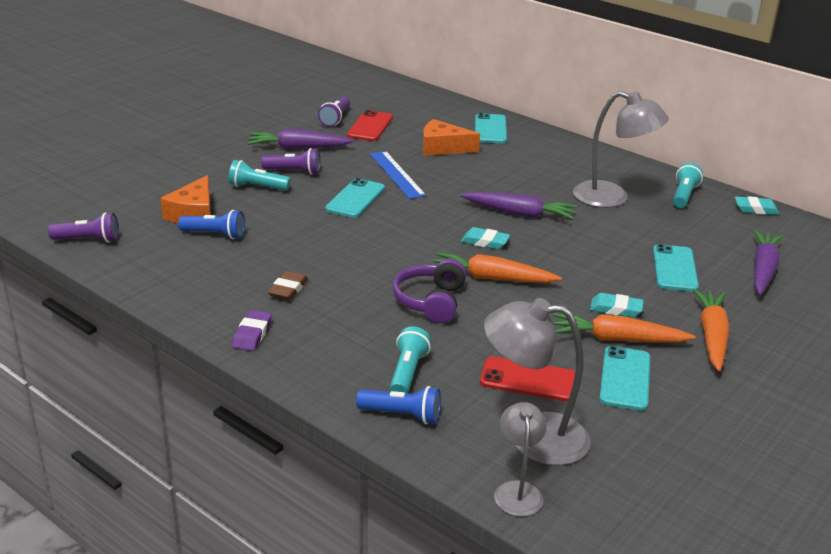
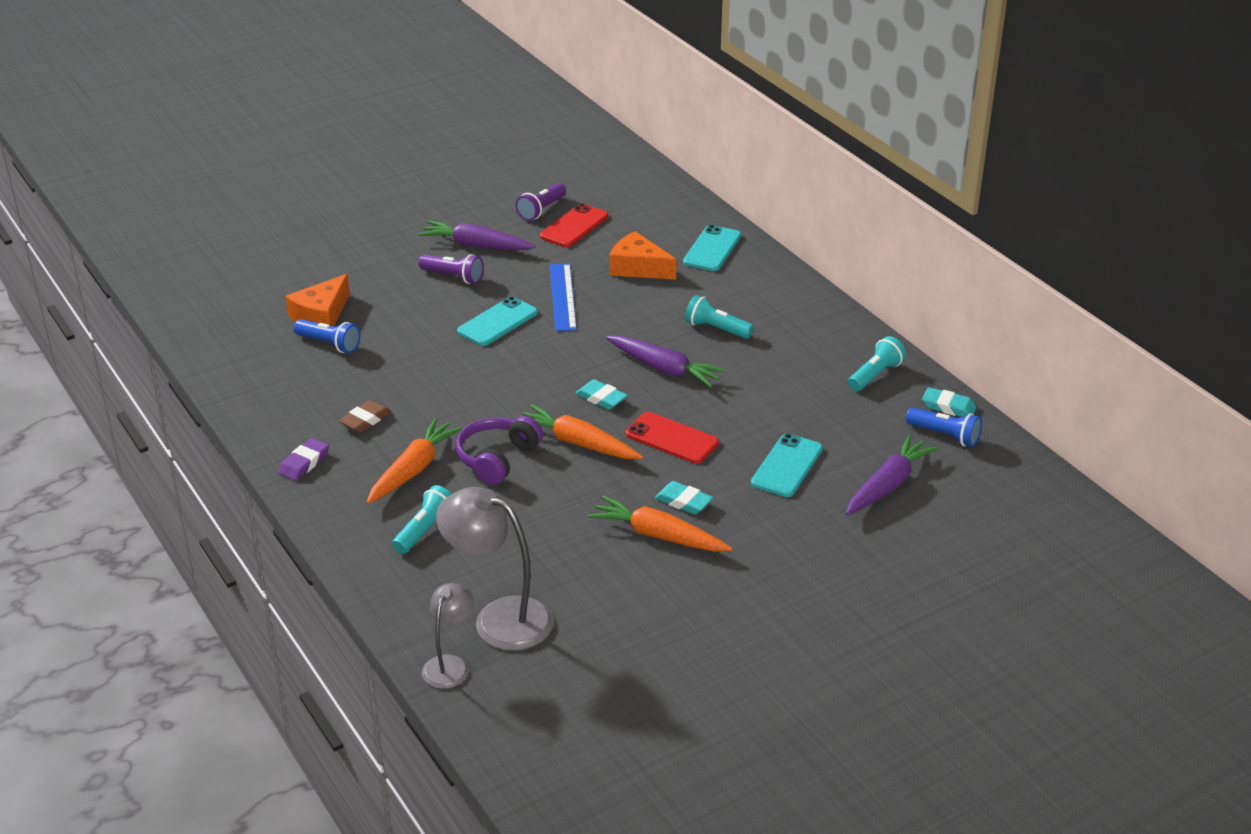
camera: 20 degrees right, 5 degrees up
(88, 240) = (205, 331): purple flashlight -> none
(257, 187) = (403, 291): turquoise flashlight -> turquoise flashlight (716, 329)
(402, 415) = (392, 572): blue flashlight -> blue flashlight (944, 435)
(529, 380) = (536, 561): red phone -> red phone (671, 438)
(612, 198) = (787, 365): grey lamp -> none
(625, 378) = (633, 578): turquoise phone -> none
(712, 336) = (762, 551): orange carrot -> orange carrot (413, 470)

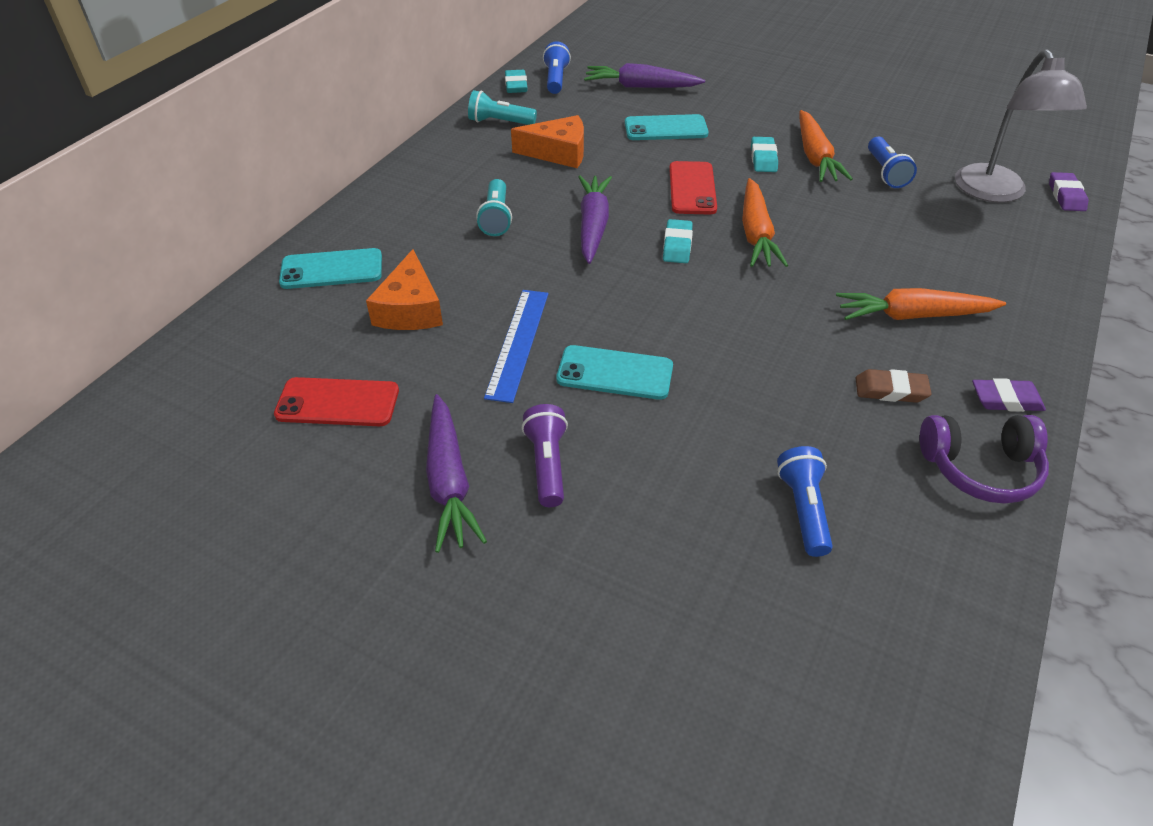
camera: 120 degrees left, 10 degrees up
(321, 315) = (753, 561): orange cheese -> orange cheese (558, 153)
(425, 530) = (970, 270): turquoise flashlight -> none
(449, 664) = (1066, 196): grey lamp -> purple eraser
(497, 459) = (832, 270): purple headphones -> purple headphones (980, 468)
(541, 210) = (306, 456): purple flashlight -> none
(562, 297) = (518, 343): blue ruler -> blue ruler turned 45 degrees counterclockwise
(594, 566) = (885, 172): none -> blue flashlight

